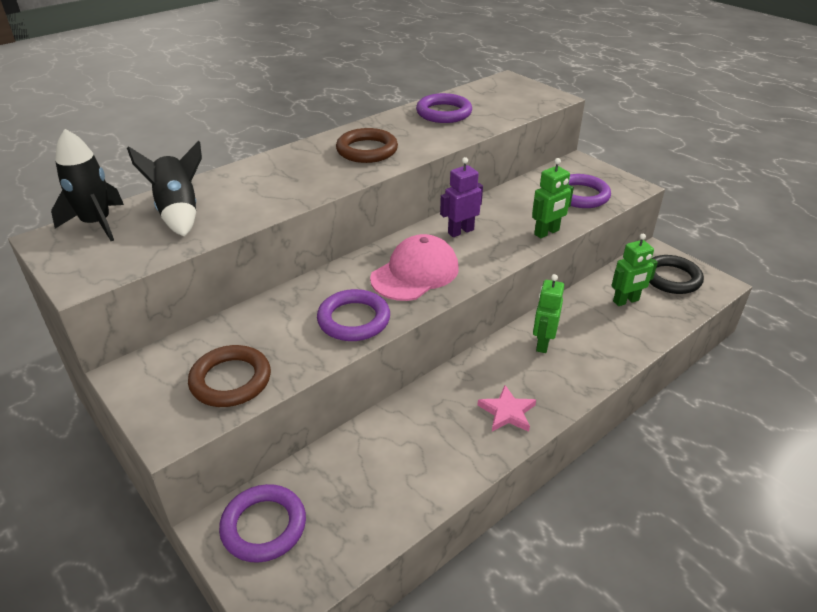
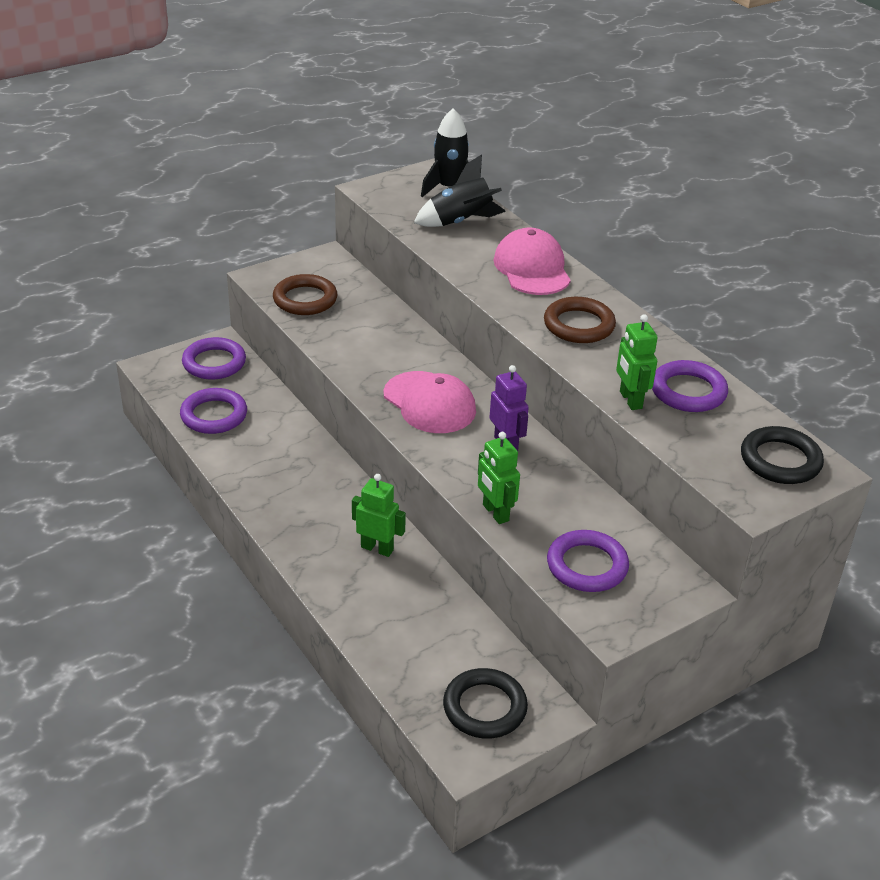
camera: 95 degrees right, 0 degrees up
(275, 172) = (532, 268): none -> pink cap
(354, 320) = (364, 361): purple ring -> purple ring (214, 415)
(506, 89) = (780, 460): none -> black ring
(507, 412) = (285, 503): pink star -> none
(626, 301) = (441, 642): green robot -> green robot (630, 400)

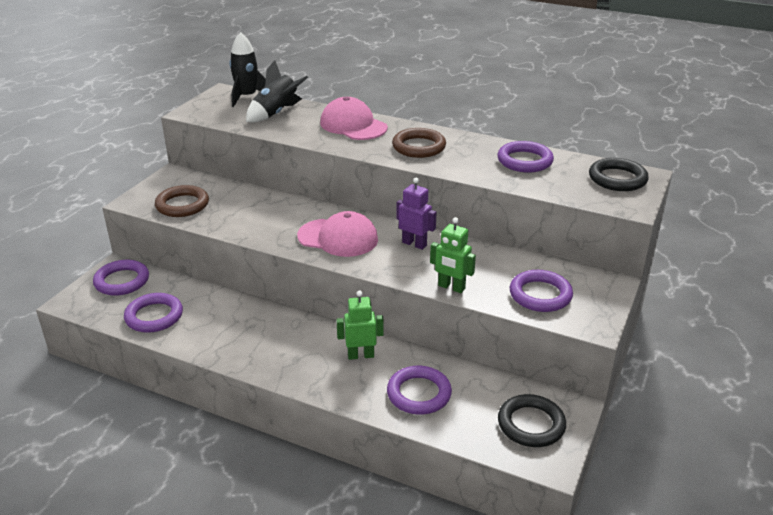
camera: 30 degrees left, 5 degrees down
(398, 618) = (419, 394): none -> purple ring
(630, 400) = (497, 177): green robot -> none

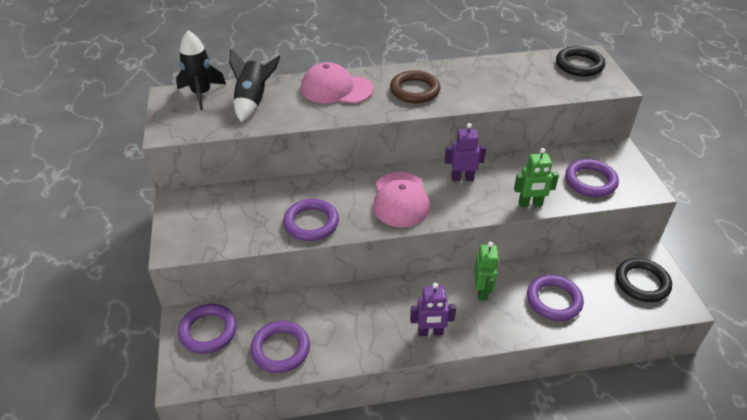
camera: 35 degrees left, 10 degrees up
(182, 205) = (227, 230): brown ring -> none
(278, 362) = (430, 332): none -> purple robot
(338, 238) = (400, 200): pink cap -> pink cap turned 105 degrees clockwise
(360, 355) = (482, 291): green robot -> green robot turned 135 degrees clockwise
(524, 161) = (504, 73): purple ring -> purple ring (311, 223)

